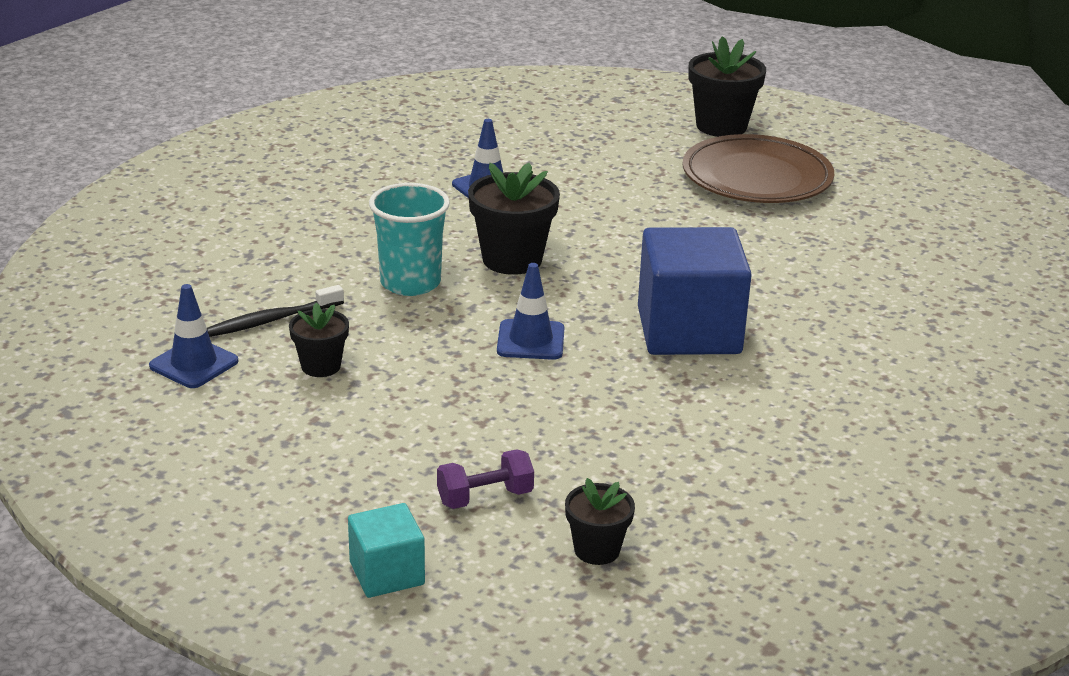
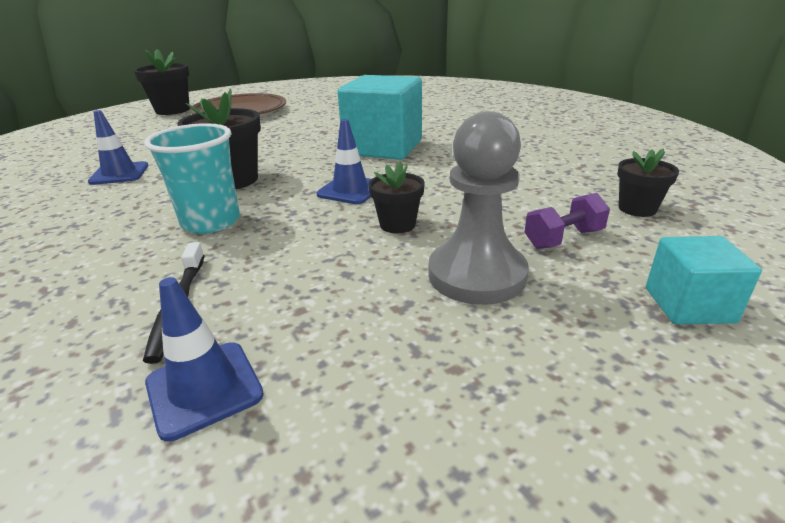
camera: 65 degrees left, 0 degrees up
(321, 366) = (301, 288): black flower pot -> black flower pot (397, 224)
(384, 451) = (476, 275): none -> grey pawn
(485, 497) = (563, 239): purple dumbbell -> purple dumbbell turned 60 degrees clockwise
(688, 331) = (383, 147): blue cube -> turquoise cube

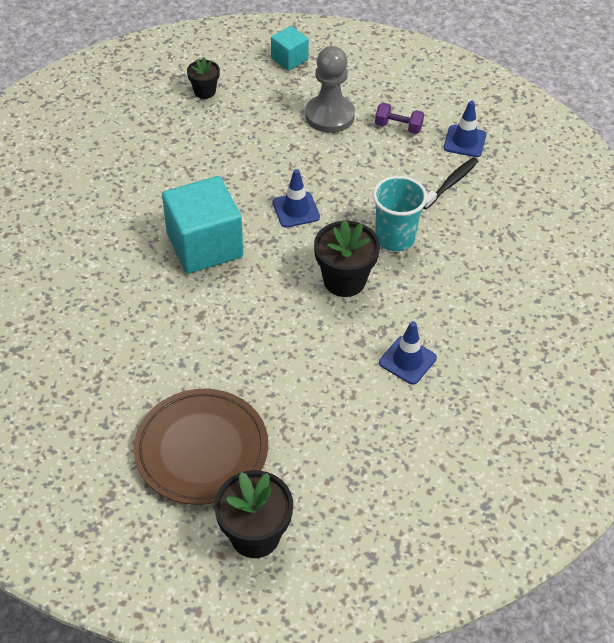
camera: 135 degrees left, 20 degrees up
(397, 224) = (314, 163): black flower pot -> none
(563, 239) = (267, 104): purple dumbbell -> purple dumbbell (398, 127)

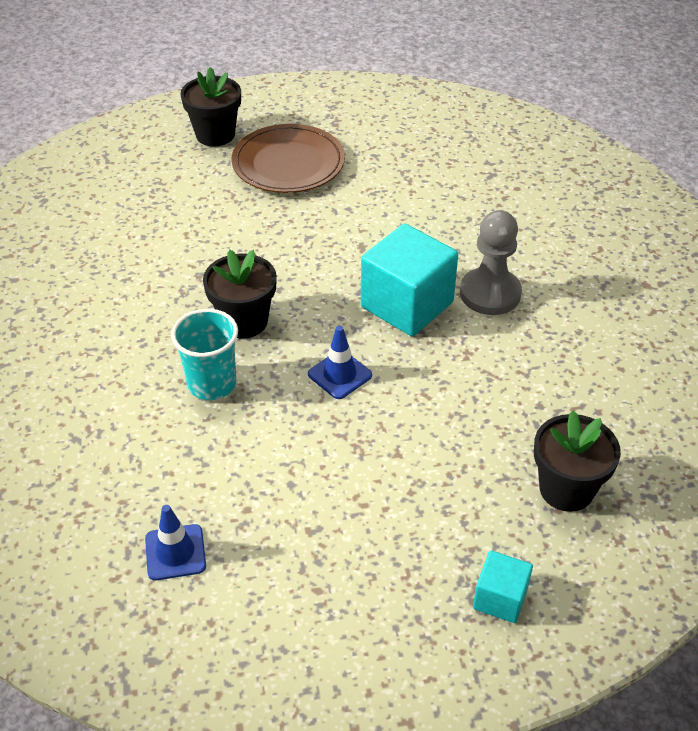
camera: 155 degrees right, 5 degrees down
(204, 91) = (566, 489): black flower pot -> black flower pot, size x1.71
(329, 115) = (379, 519): grey pawn -> grey pawn (490, 293)
(398, 127) = (277, 539): purple dumbbell -> none
(407, 360) = (148, 274): blue traffic cone -> none
(451, 183) = (172, 478): black toothbrush -> none

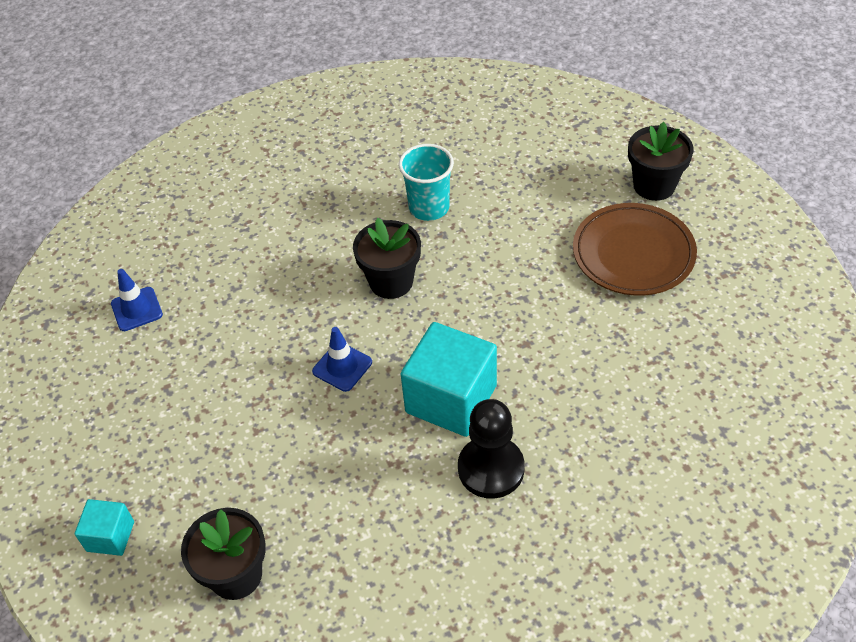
camera: 80 degrees right, 5 degrees up
(212, 384) = (310, 281): turquoise cup -> turquoise cup (429, 207)
(490, 293) = (491, 469): grey pawn -> black pawn

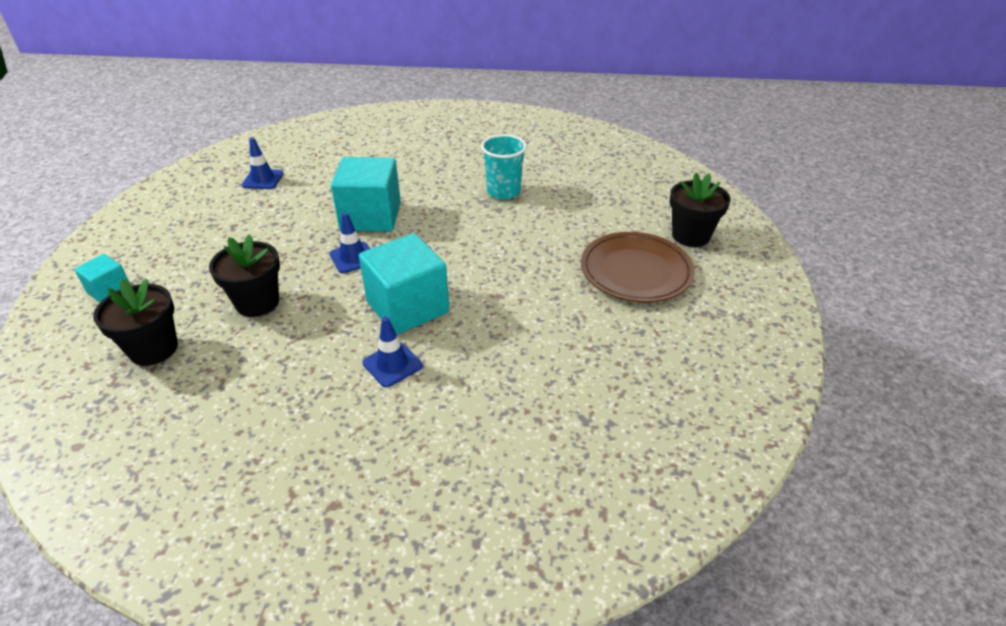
camera: 25 degrees right, 10 degrees down
(313, 305) = (371, 217): none -> turquoise cube
(391, 282) = (435, 223): black flower pot -> black flower pot (257, 303)
(491, 469) = (392, 364): black pawn -> blue traffic cone

